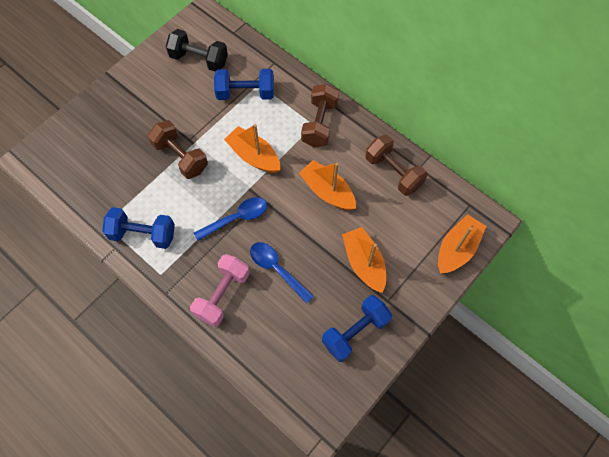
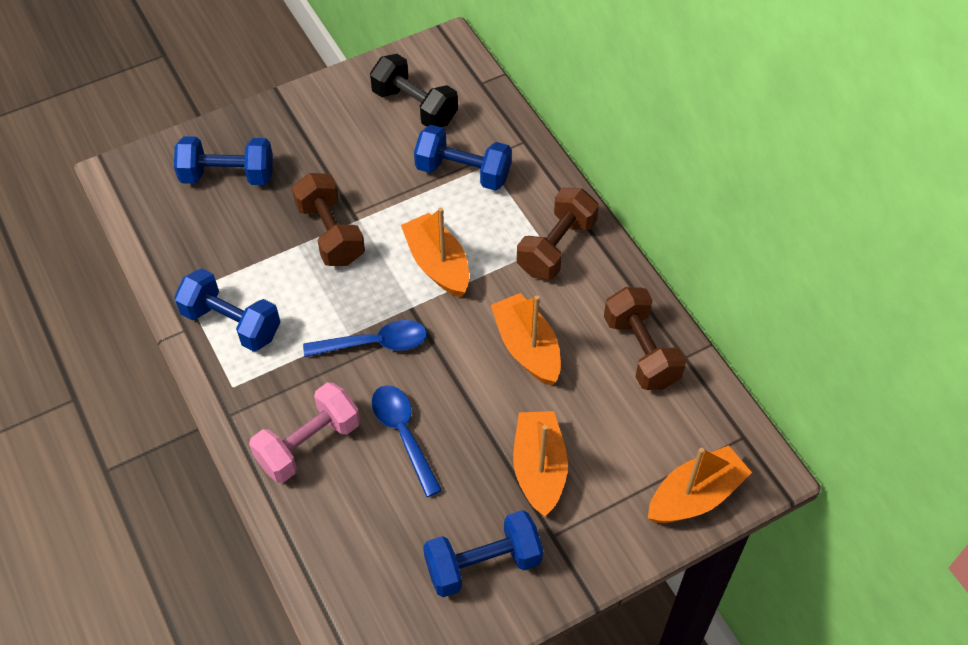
camera: 20 degrees right, 10 degrees down
(100, 139) = (228, 176): none -> blue dumbbell

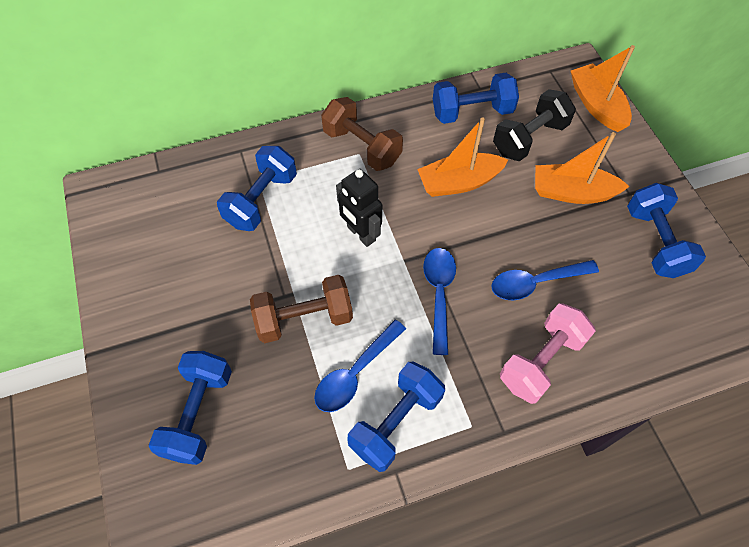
camera: 80 degrees left, 5 degrees up
(278, 284) = (355, 373): none -> blue spoon
(308, 444) = (541, 361): pink dumbbell -> pink dumbbell turned 75 degrees clockwise
(415, 106) = (167, 227): black dumbbell -> black dumbbell (529, 138)
(437, 264) = (360, 234): orange boat -> black robot
(641, 351) = (472, 112): brown dumbbell -> blue dumbbell

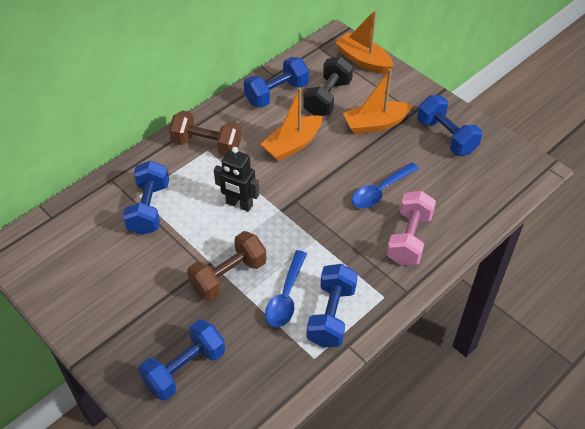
camera: 25 degrees left, 10 degrees down
(198, 413) = (185, 368): blue dumbbell -> blue dumbbell turned 60 degrees clockwise
(439, 294) = (317, 223): blue spoon -> none

